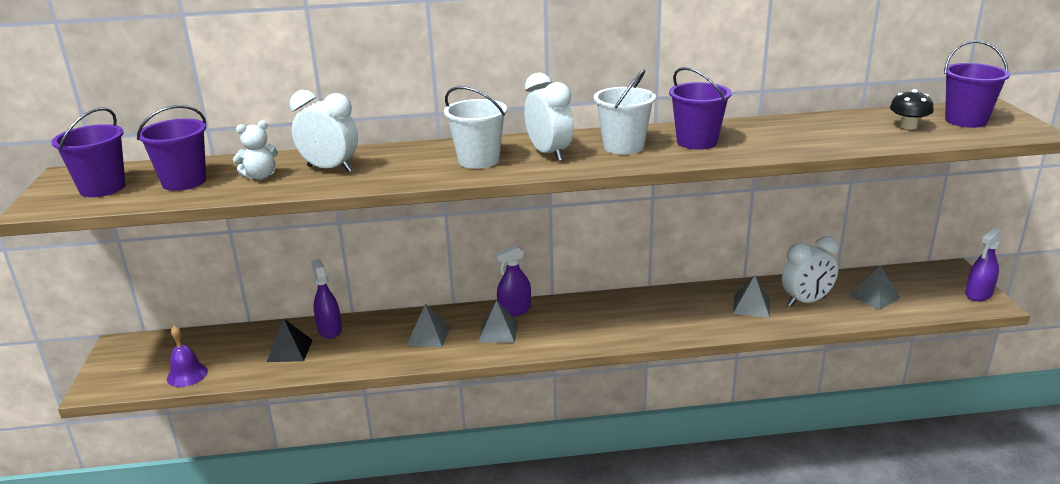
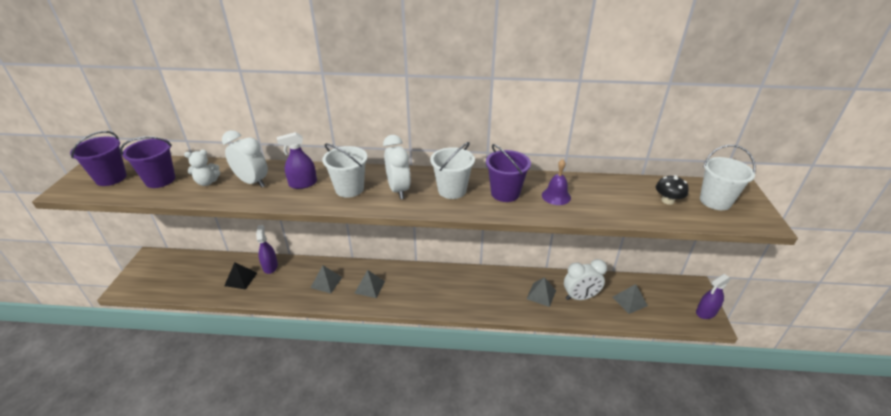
camera: 10 degrees right, 10 degrees up
(187, 375) = (176, 287): purple bell -> purple bell (556, 196)
(514, 310) = (387, 270): purple spray bottle -> purple spray bottle (303, 184)
(966, 120) = (715, 201): purple bucket -> white bucket

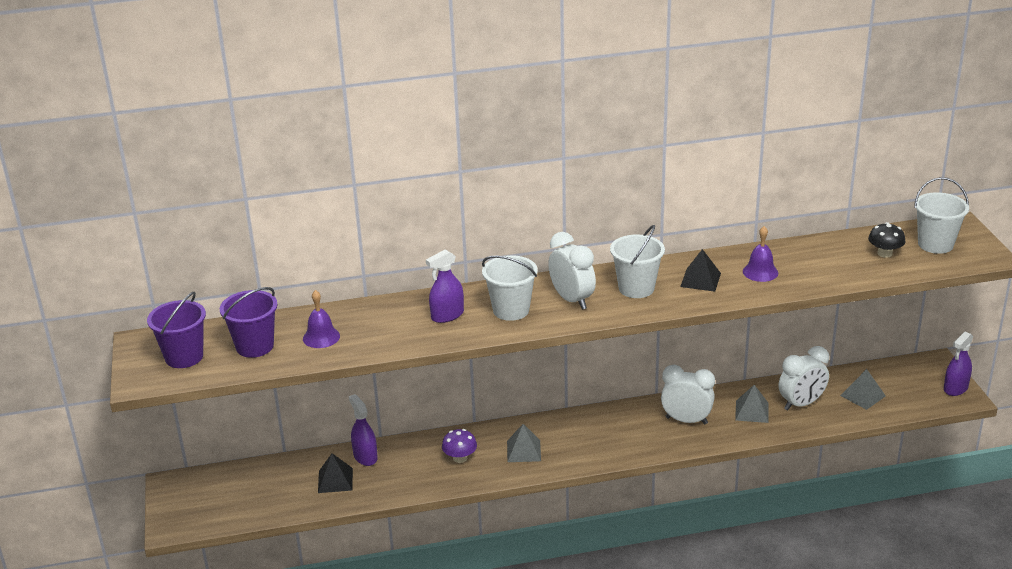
camera: 15 degrees left, 5 degrees down
(207, 182) = (321, 337): white teddy bear -> purple bell
(252, 182) = (380, 326): white clock -> white clock (686, 420)
(326, 282) = (460, 458): grey pyramid -> purple mushroom
(505, 193) = (700, 280): purple bucket -> black pyramid

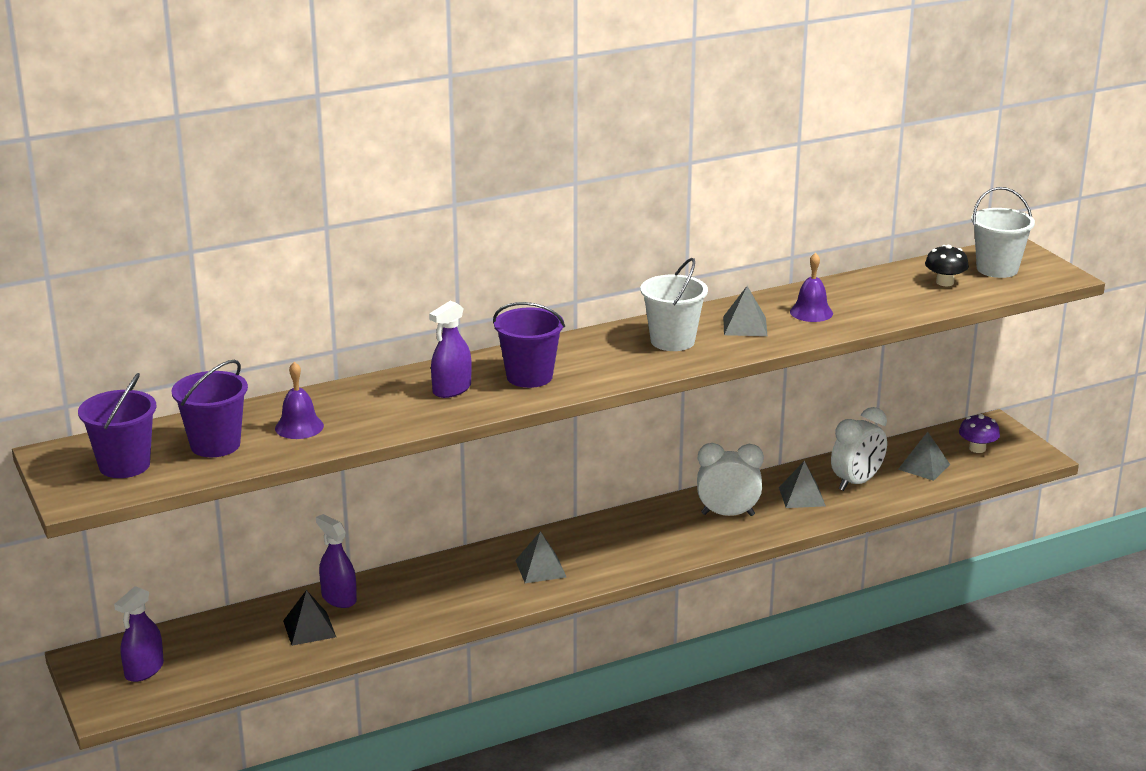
camera: 15 degrees left, 5 degrees down
(460, 458) = (462, 585): purple mushroom -> purple mushroom (977, 449)
(511, 310) = (529, 377): white bucket -> purple bucket
(572, 300) = (600, 360): white clock -> none
(700, 280) = (745, 326): black pyramid -> grey pyramid
(955, 388) = (1025, 448): purple spray bottle -> purple spray bottle (144, 670)

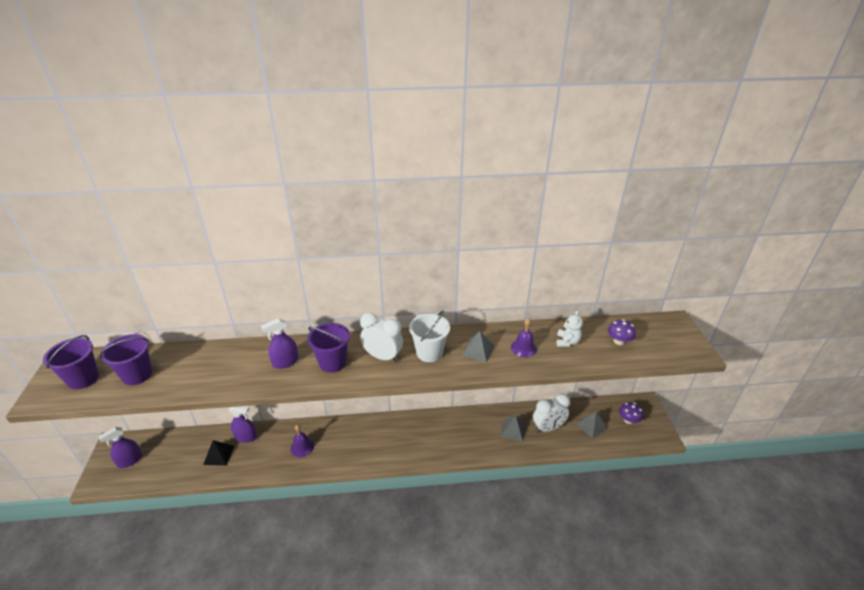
camera: 20 degrees right, 10 degrees up
(299, 427) = (188, 372): purple bell -> purple bell (302, 447)
(339, 598) = (246, 437): purple spray bottle -> purple spray bottle turned 120 degrees clockwise
(540, 568) = (351, 445): grey pyramid -> none
(728, 514) = (467, 432): white clock -> white clock (383, 357)
(871, 295) = (567, 342): none -> white teddy bear
(944, 282) = (618, 341): black mushroom -> purple mushroom
(997, 269) = (657, 337): white bucket -> none

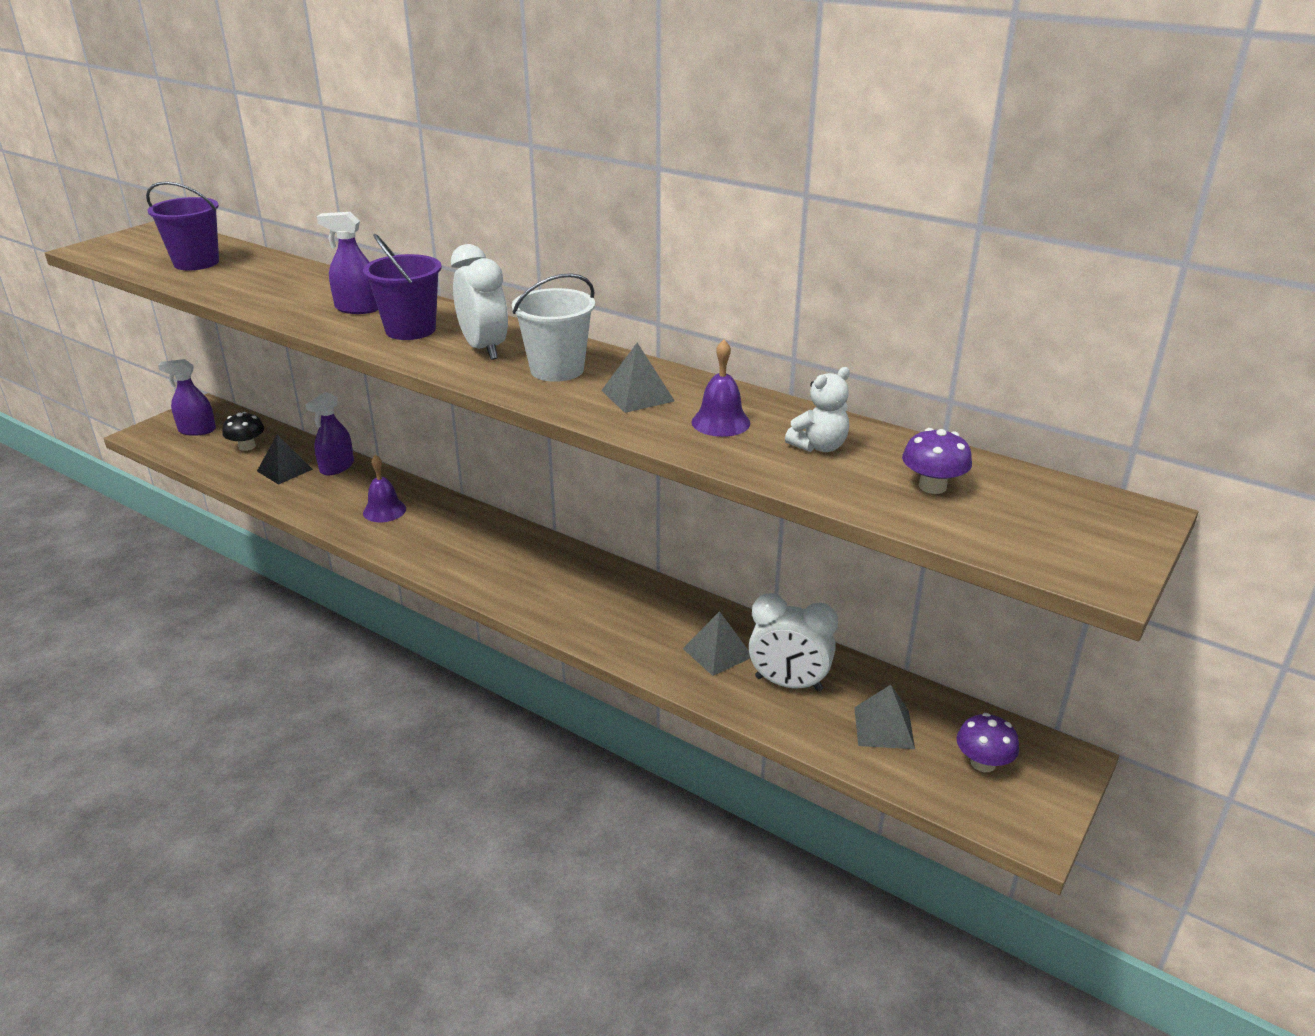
camera: 40 degrees right, 5 degrees down
(83, 378) = (148, 248): purple bucket -> none
(176, 453) = (247, 446): none -> black mushroom
(246, 437) = (337, 467): purple spray bottle -> purple spray bottle turned 75 degrees clockwise

